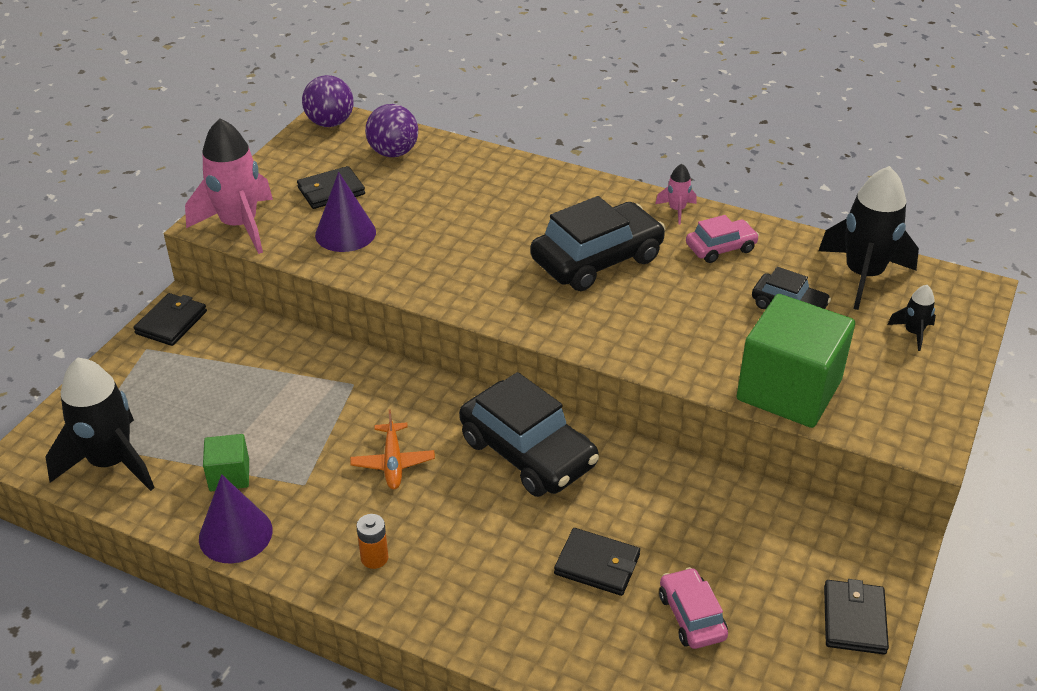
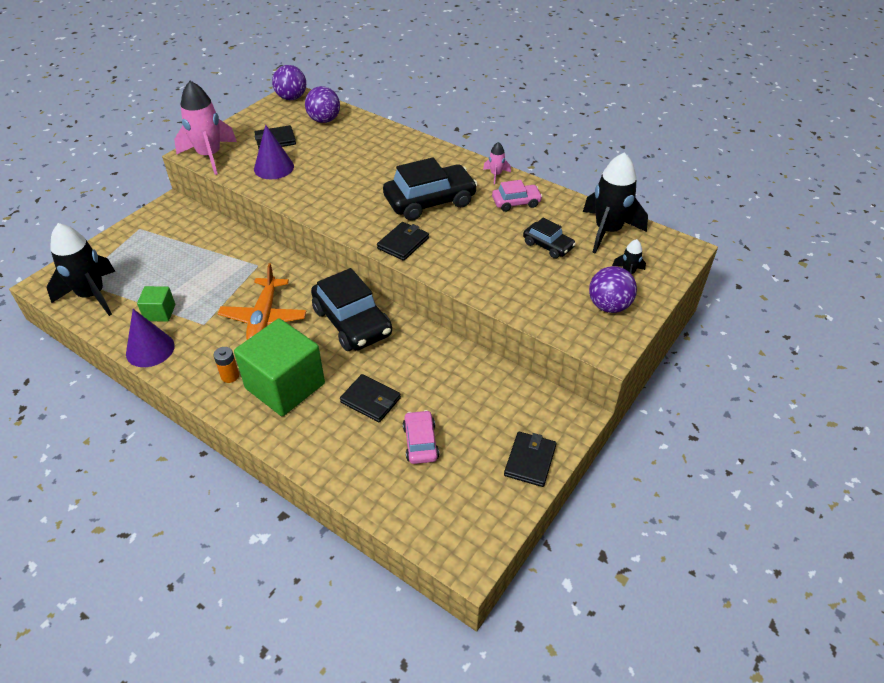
camera: 10 degrees right, 5 degrees up
(171, 322) = (160, 214): black wallet -> black wallet (403, 243)
(393, 462) = (264, 317): orange plane -> orange plane, size x1.58
(789, 390) = (526, 301): green cube -> green cube (285, 386)
(904, 383) = (609, 306): none -> purple ball

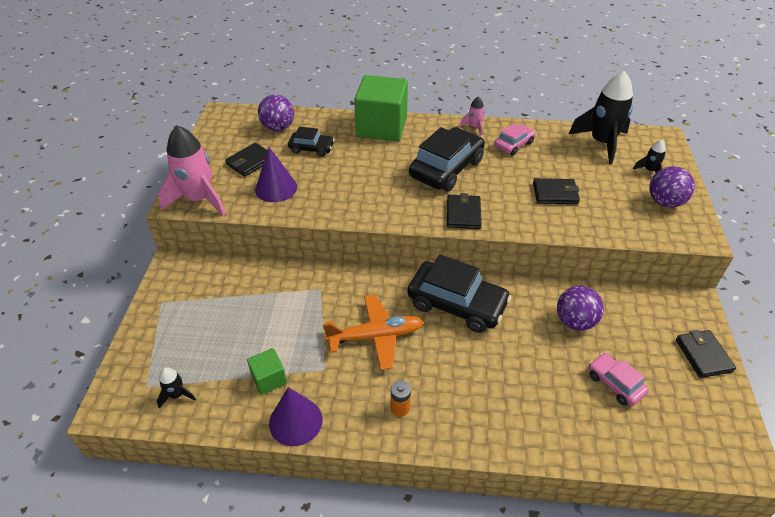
camera: 30 degrees left, 0 degrees up
(92, 295) = (177, 395): black rocket -> black rocket, size x0.45
(264, 317) = (375, 336): orange plane -> orange plane turned 75 degrees counterclockwise
(285, 386) = (458, 391): green cube -> green cube (381, 127)
(291, 98) = (225, 117): purple ball -> purple ball (575, 321)
(370, 400) = (541, 367): black wallet -> black wallet (555, 193)
(548, 245) = (573, 171): black car -> black car (311, 148)

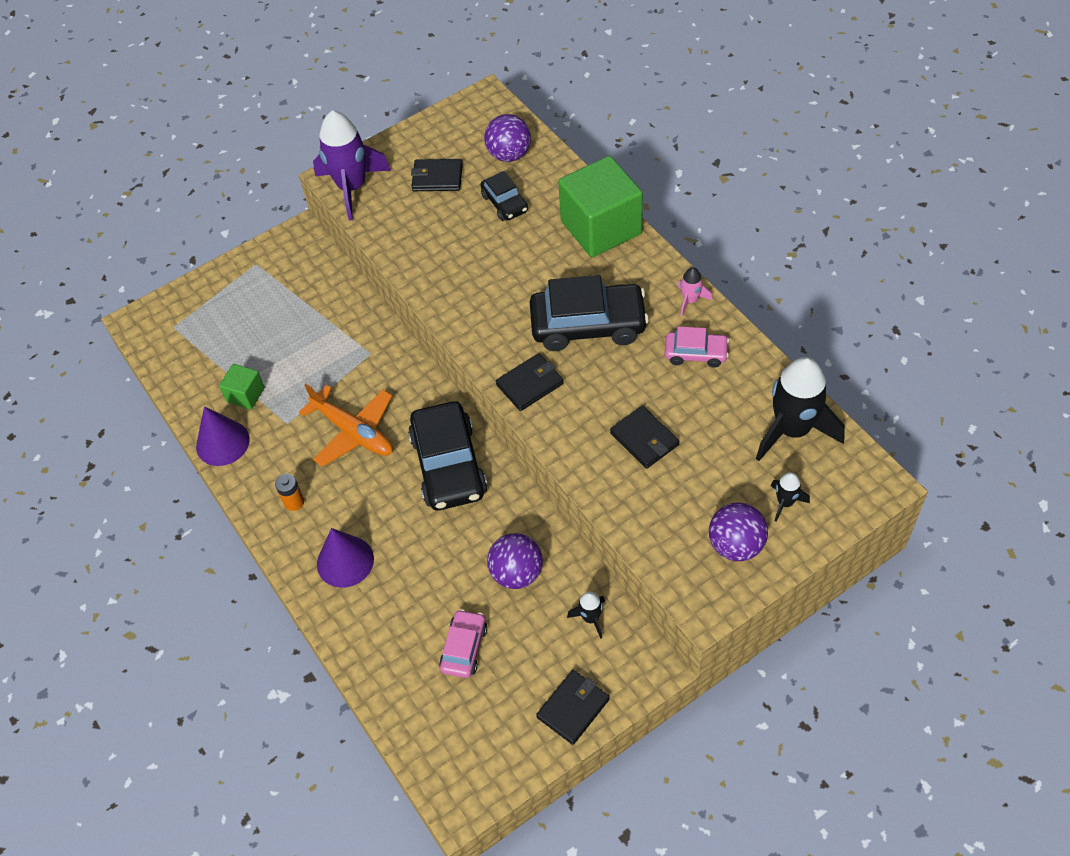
camera: 55 degrees right, 10 degrees up
(177, 395) = (182, 351): black rocket -> black rocket (590, 618)
(199, 199) = (352, 188): pink rocket -> purple rocket
(276, 188) = (420, 224): purple cone -> purple cone (345, 561)

